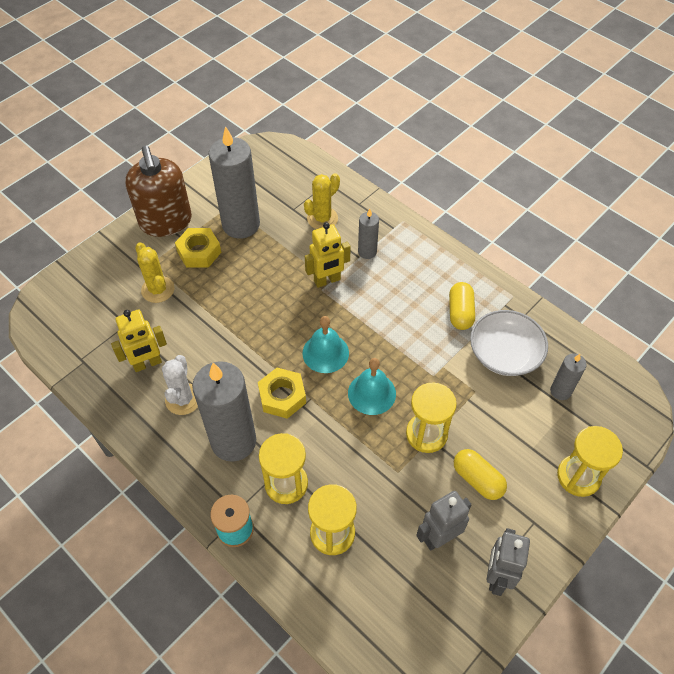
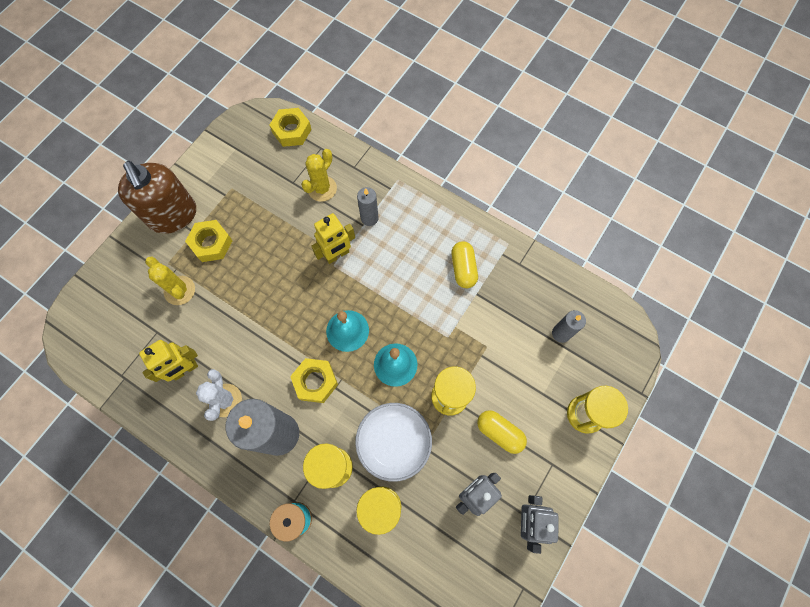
camera: 10 degrees left, 15 degrees up
(241, 224) = (246, 207): grey candle -> none
(301, 164) = (291, 131): none -> yellow nut
(504, 353) = (508, 304): white bowl -> white bowl (394, 442)

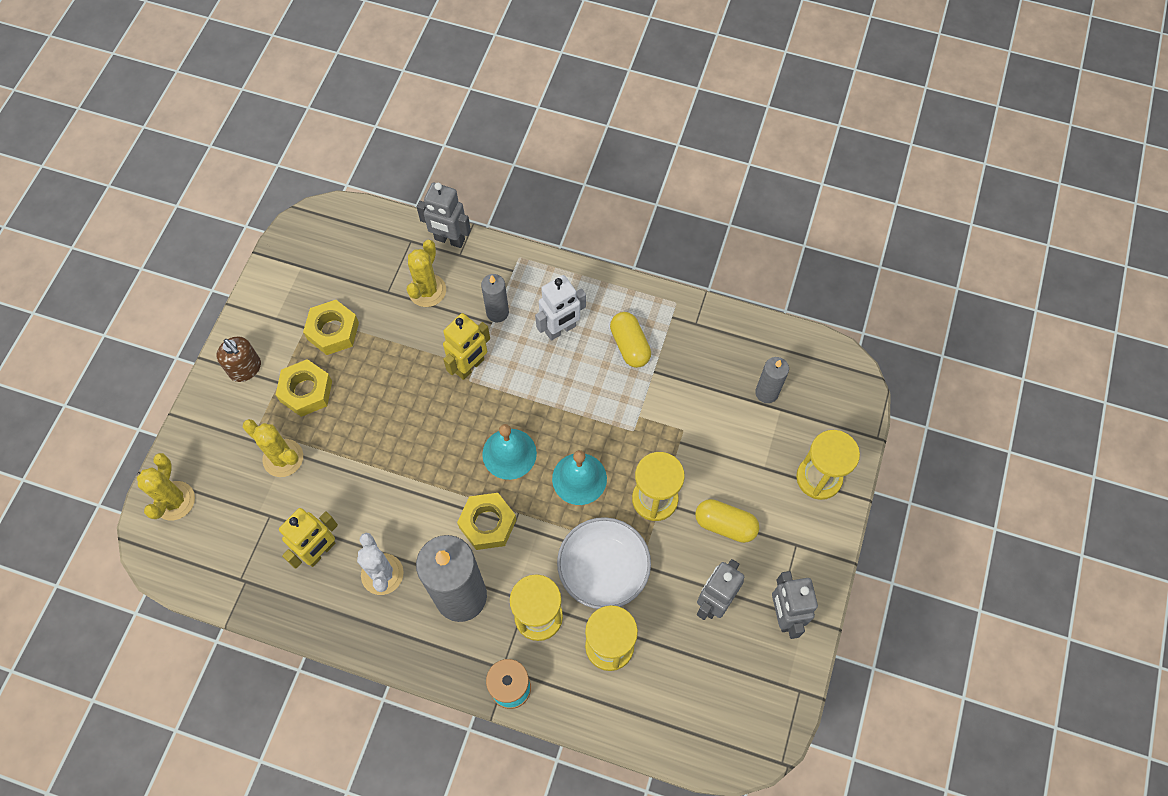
camera: 15 degrees left, 5 degrees down
(92, 302) = (174, 501): none -> yellow cactus
(173, 215) = (245, 368): brown soap dispenser -> brown soap dispenser, size x0.52
(291, 131) = (367, 228): yellow nut -> yellow nut (333, 331)
(349, 154) = (449, 240): none -> grey robot
(413, 243) = (560, 329): none -> white robot

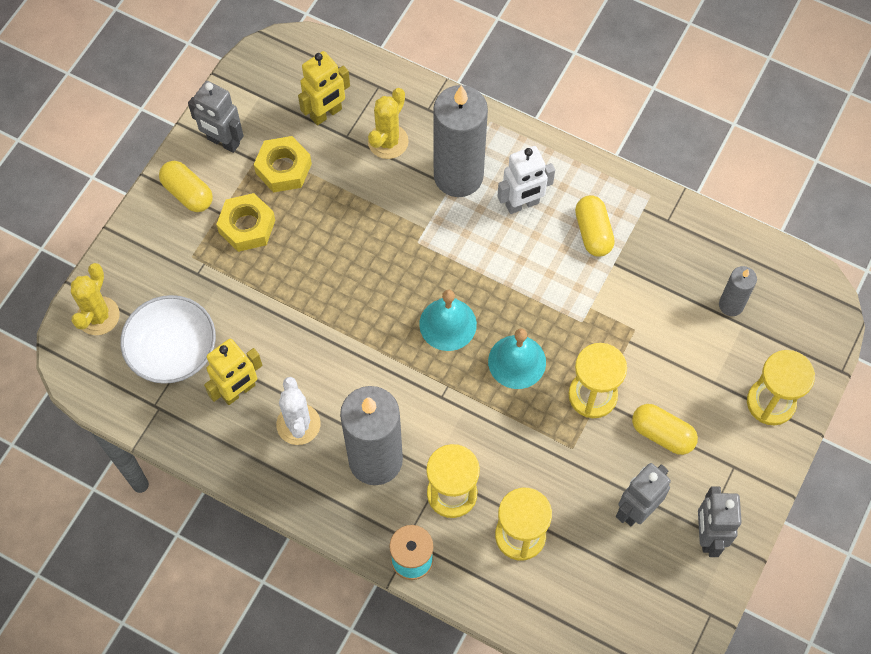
camera: 10 degrees right, 0 degrees up
(245, 368) = (188, 193): brown soap dispenser -> yellow capsule
(283, 458) = (214, 291): yellow cactus -> none
(449, 240) = (419, 91): grey robot -> grey robot (223, 142)
(470, 366) = (421, 228): yellow robot -> yellow robot (326, 114)
(487, 523) = (414, 391): yellow nut -> none
(497, 312) = (458, 176): grey candle -> grey candle, size x2.05
(603, 569) = (527, 457): white bowl -> white bowl (172, 349)

